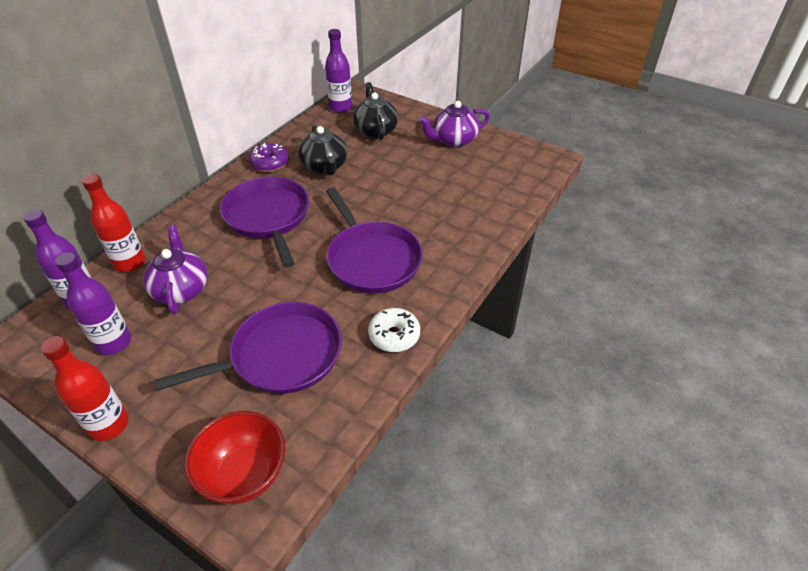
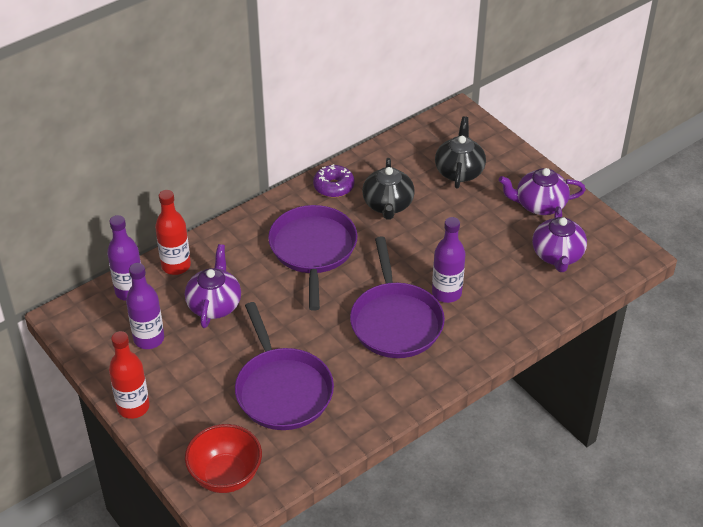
camera: 20 degrees right, 0 degrees up
(281, 355) = (282, 390): purple pan -> purple pan turned 75 degrees clockwise
(340, 108) = (433, 131): purple bottle -> purple bottle (446, 293)
(394, 335) = (386, 400): white donut -> none
(488, 173) = (557, 255): none -> purple teapot

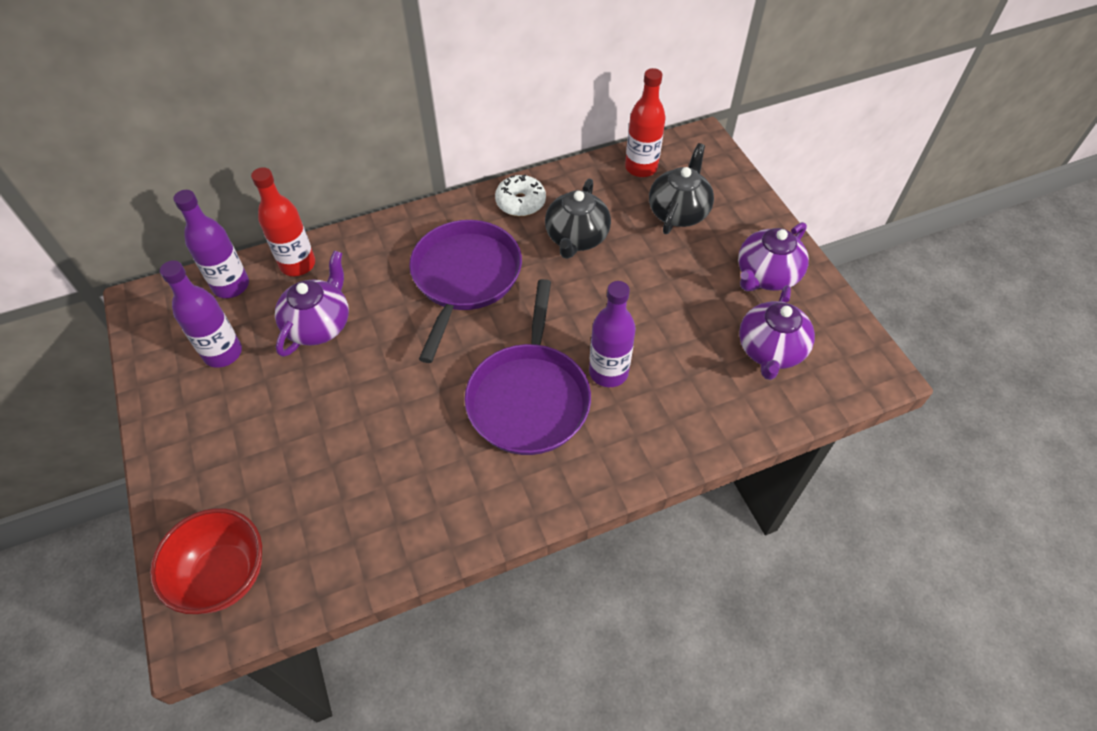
camera: 15 degrees right, 10 degrees up
(133, 407) = (160, 443): red bottle -> red bottle (641, 167)
(282, 390) = (349, 464): purple pan -> none
(333, 187) = (520, 202): purple donut -> white donut
(539, 205) = (766, 275): purple teapot -> purple teapot turned 60 degrees counterclockwise

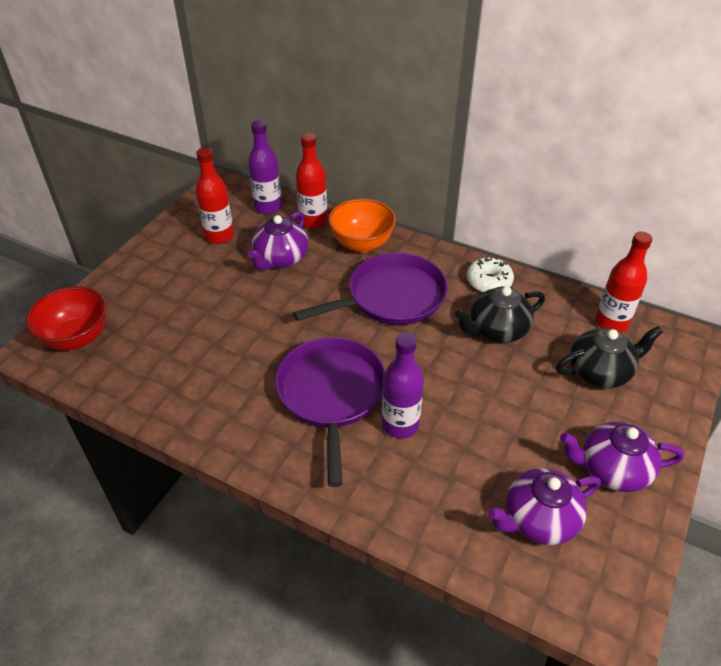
camera: 50 degrees right, 10 degrees down
(223, 353) = (219, 236): purple bottle -> red bottle
(319, 324) = (280, 259): purple teapot -> purple teapot turned 135 degrees clockwise
(374, 251) = (362, 244): none -> orange bowl
(529, 398) = (331, 394): purple pan -> purple pan turned 120 degrees clockwise

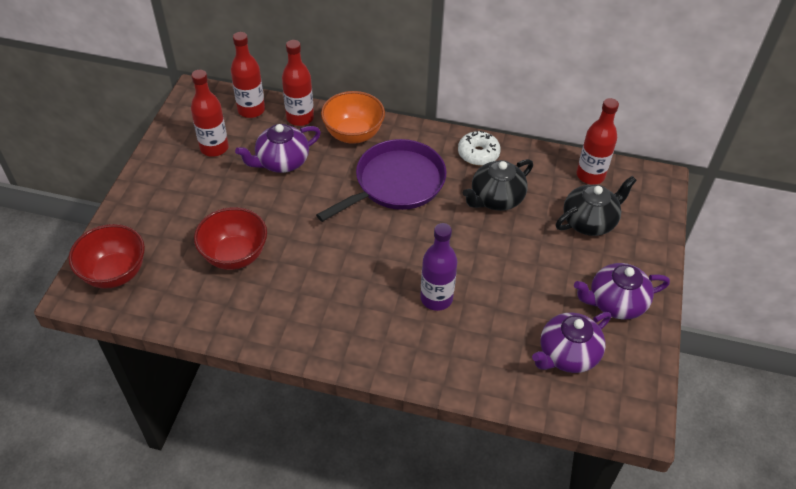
camera: 15 degrees left, 5 degrees up
(201, 341) = (235, 255): none -> red bowl
(268, 207) = (251, 110): purple bottle -> red bottle
(280, 259) = (281, 162): purple teapot -> purple teapot turned 45 degrees clockwise
(331, 394) = (369, 283): purple pan -> none

